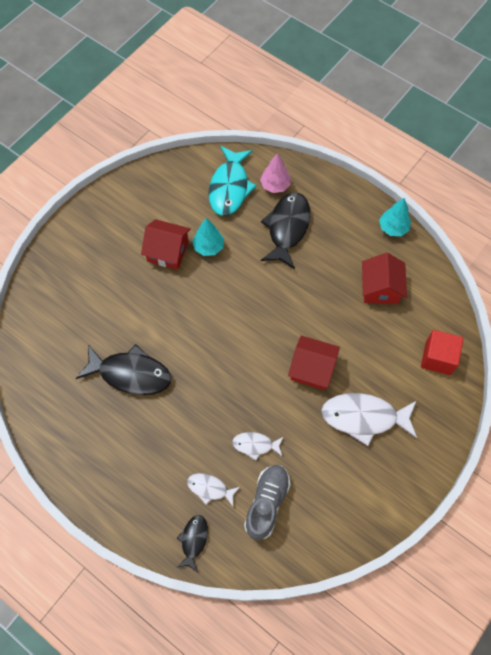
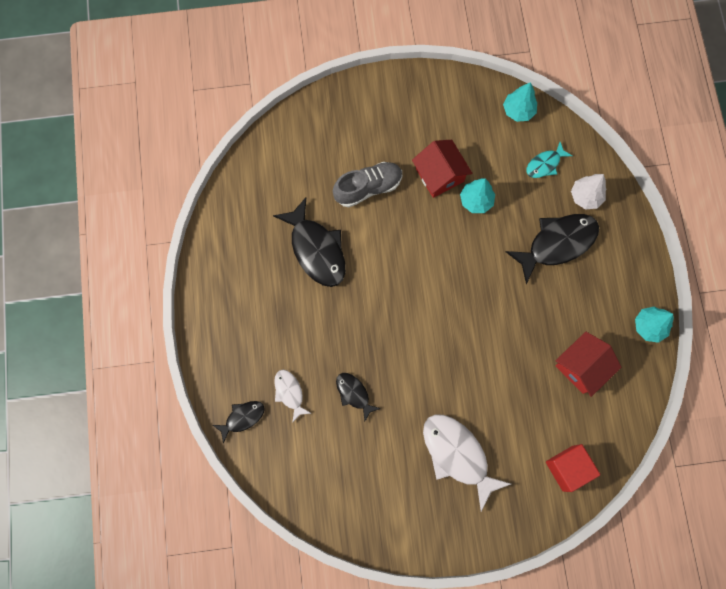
camera: 45 degrees right, 10 degrees up
(179, 170) = (518, 111): none -> turquoise tree
(229, 187) = (545, 164): turquoise fish -> turquoise fish, size x0.53
(255, 445) = (354, 394): white fish -> black fish
(267, 503) = (319, 444): grey shoe -> grey shoe (368, 188)
(275, 185) = (585, 197): pink tree -> white tree
(312, 369) = (457, 378): red house -> none

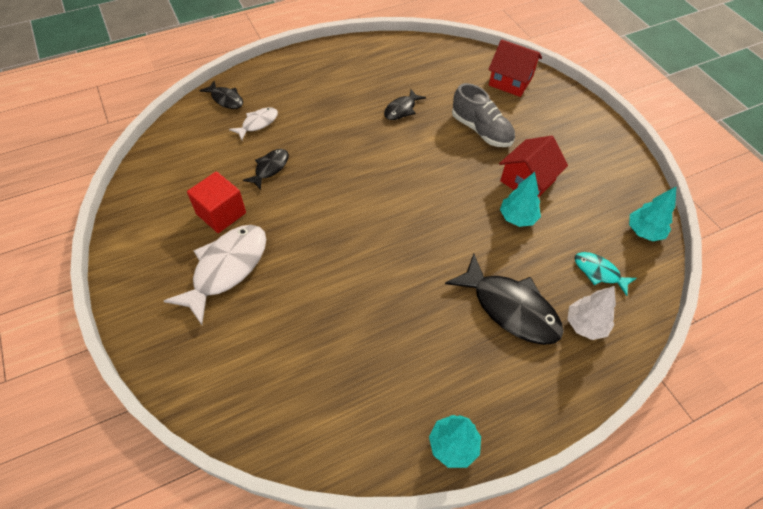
camera: 70 degrees right, 20 degrees down
(316, 249) = (401, 109): black fish -> black fish, size x0.53
(568, 468) = (234, 388): red cube -> red cube (221, 213)
(582, 367) = (368, 373): red house -> red house (510, 81)

